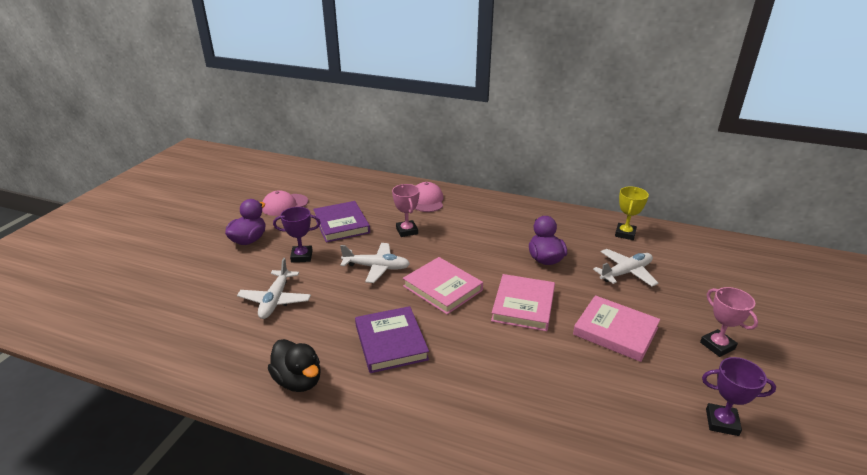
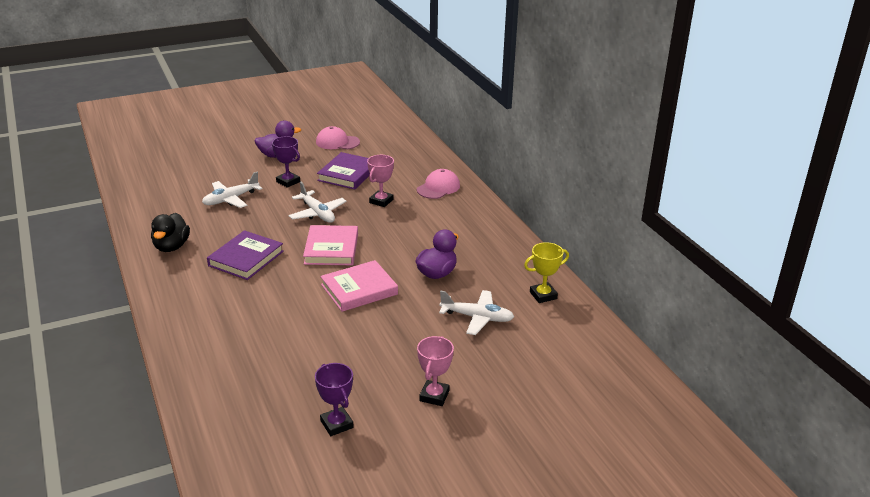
camera: 45 degrees right, 0 degrees up
(615, 331) = (384, 341): pink book -> none

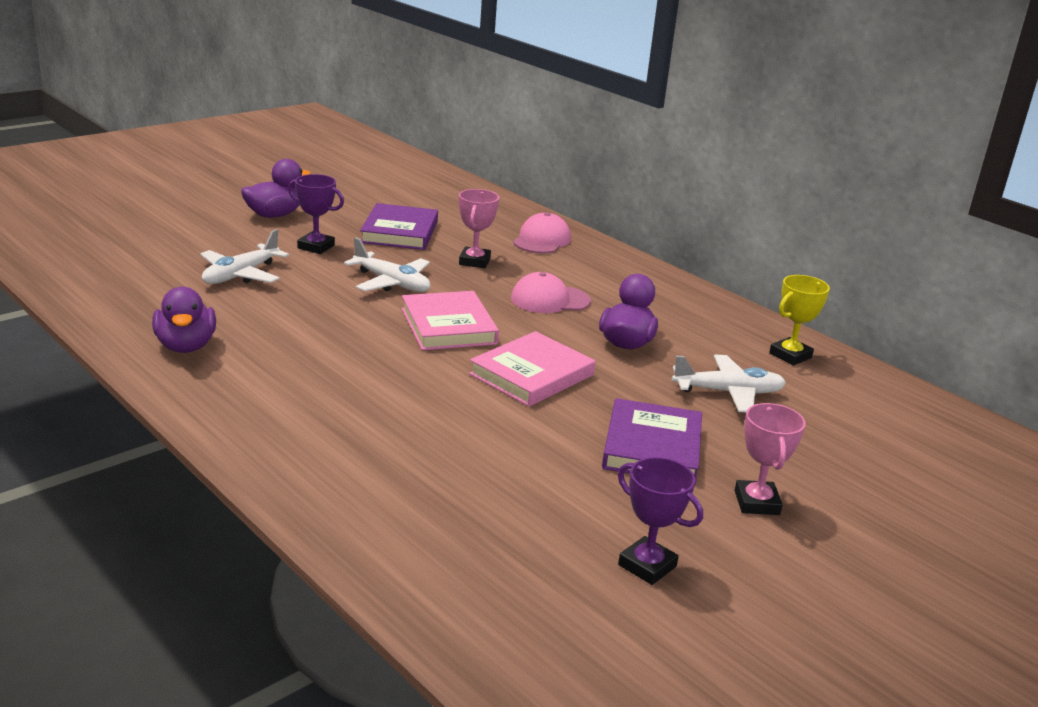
camera: 20 degrees left, 5 degrees down
(171, 247) = (186, 346): black duck -> purple duck
(246, 258) = (323, 351): purple book -> purple book (652, 447)
(337, 142) = (354, 195): pink cap -> pink cap (550, 300)

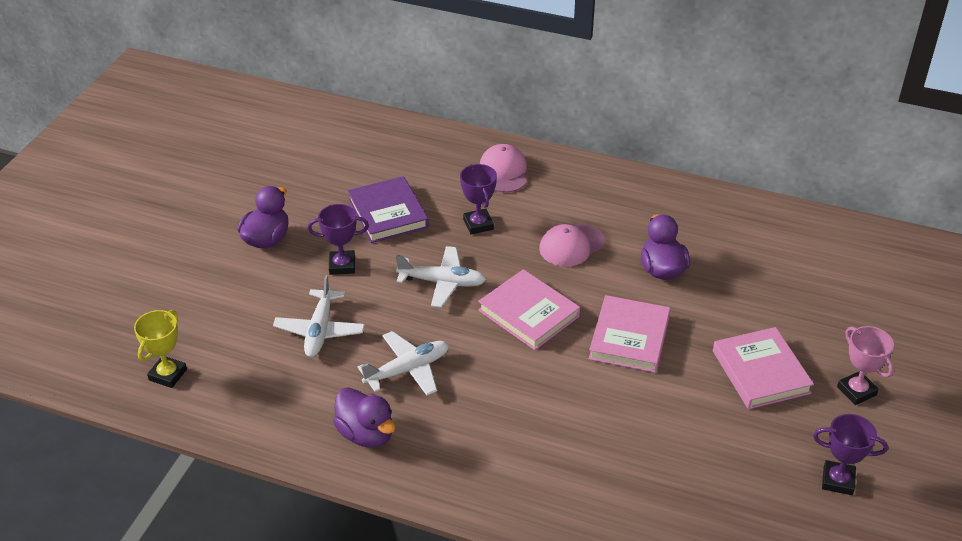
camera: 25 degrees left, 15 degrees up
(474, 261) = (478, 224): pink trophy -> purple trophy
(652, 447) = (760, 372): purple book -> pink book
(728, 392) = (765, 290): white plane -> white plane (408, 370)
(790, 355) = (774, 229): yellow trophy -> yellow trophy (168, 375)

